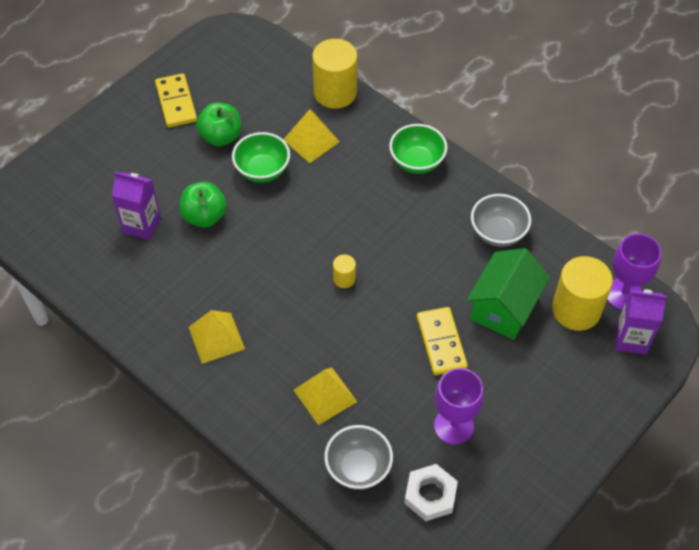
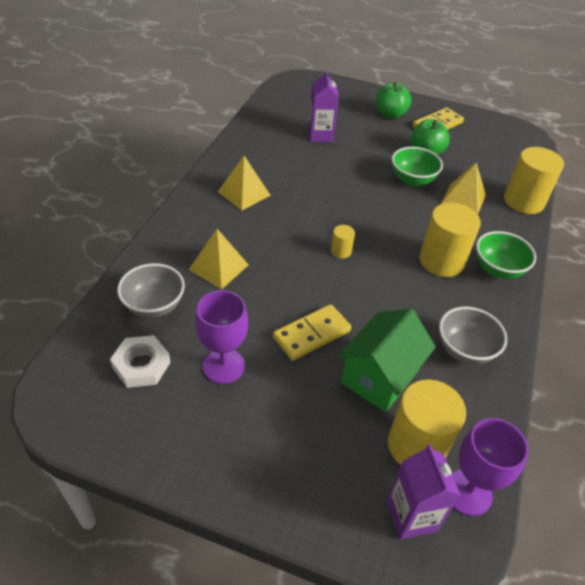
camera: 65 degrees right, 10 degrees down
(204, 216) = (348, 161): green apple -> green apple (390, 114)
(389, 201) = (441, 261): none -> yellow cylinder
(504, 308) = (380, 376): green house -> green house turned 60 degrees counterclockwise

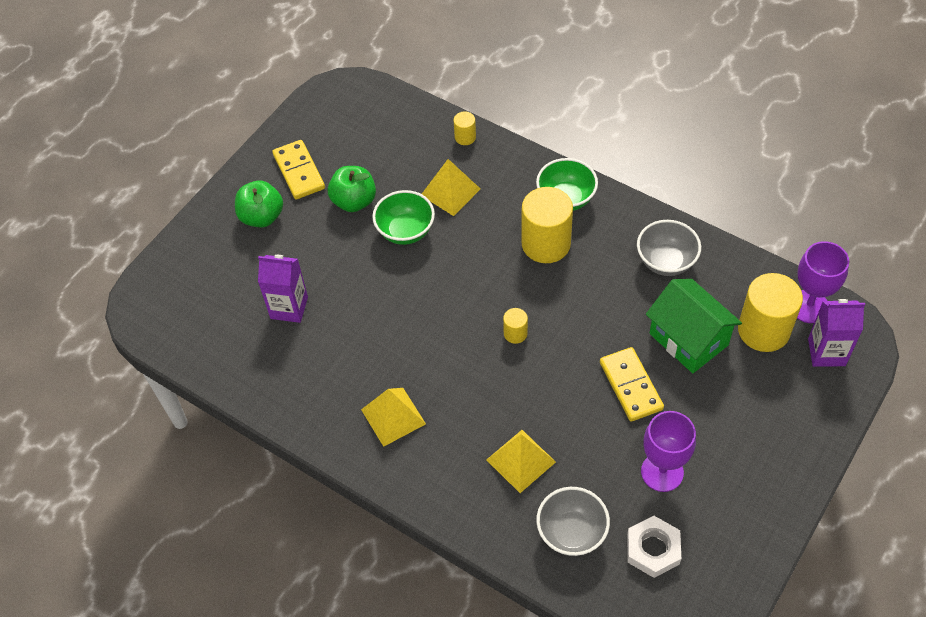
camera: 70 degrees left, 10 degrees up
(523, 201) = (465, 137): yellow cylinder -> yellow cylinder, size x0.46

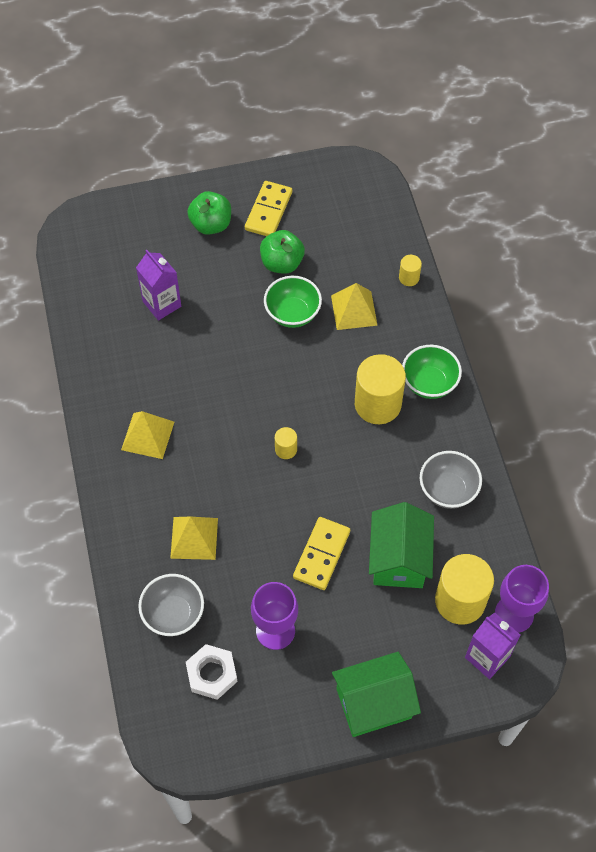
camera: 40 degrees right, 5 degrees up
(791, 457) = (373, 703): none -> green house

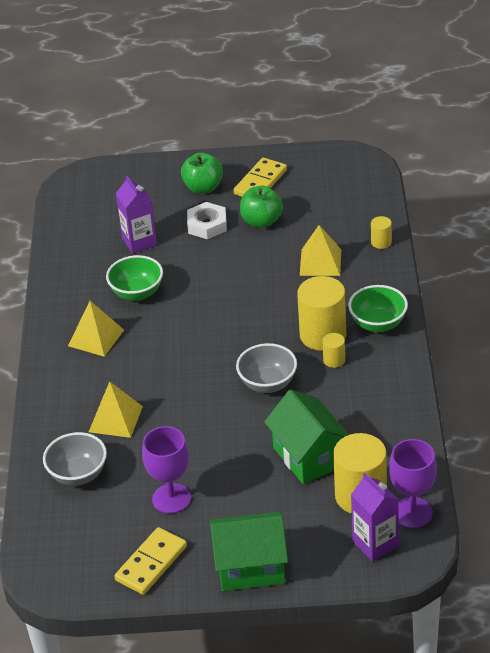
camera: 15 degrees right, 20 degrees down
(212, 673) = (100, 525): white nut -> white nut (207, 225)
(286, 449) = (223, 361): yellow cylinder -> yellow cylinder (334, 360)
(292, 313) = (260, 259): green bowl -> green bowl (137, 293)
(322, 554) = (234, 445): yellow domino -> yellow domino (151, 563)
(399, 559) = (309, 456): green house -> green house turned 45 degrees counterclockwise
(448, 490) = (373, 408): grey bowl -> grey bowl (268, 383)

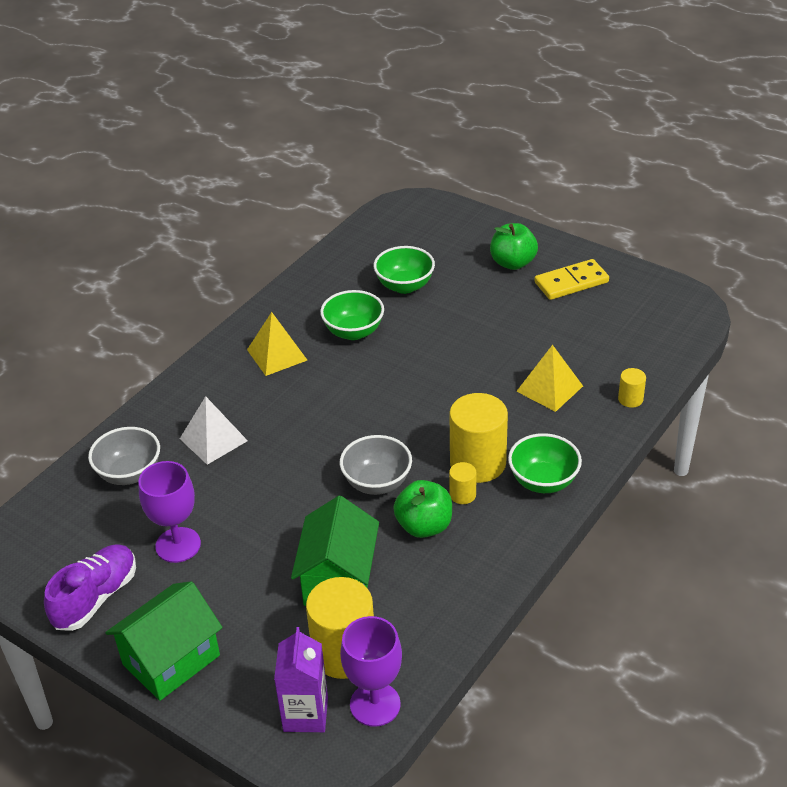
camera: 35 degrees right, 0 degrees up
(115, 419) = (213, 439): yellow pyramid -> white pyramid
(139, 242) = (404, 286): purple carton -> green bowl
(151, 563) = (96, 598): yellow domino -> purple shoe
(207, 225) = (480, 299): white nut -> none
(251, 567) = (171, 660): green house -> green house turned 75 degrees counterclockwise
(261, 221) = (534, 320): green apple -> green apple (424, 526)

